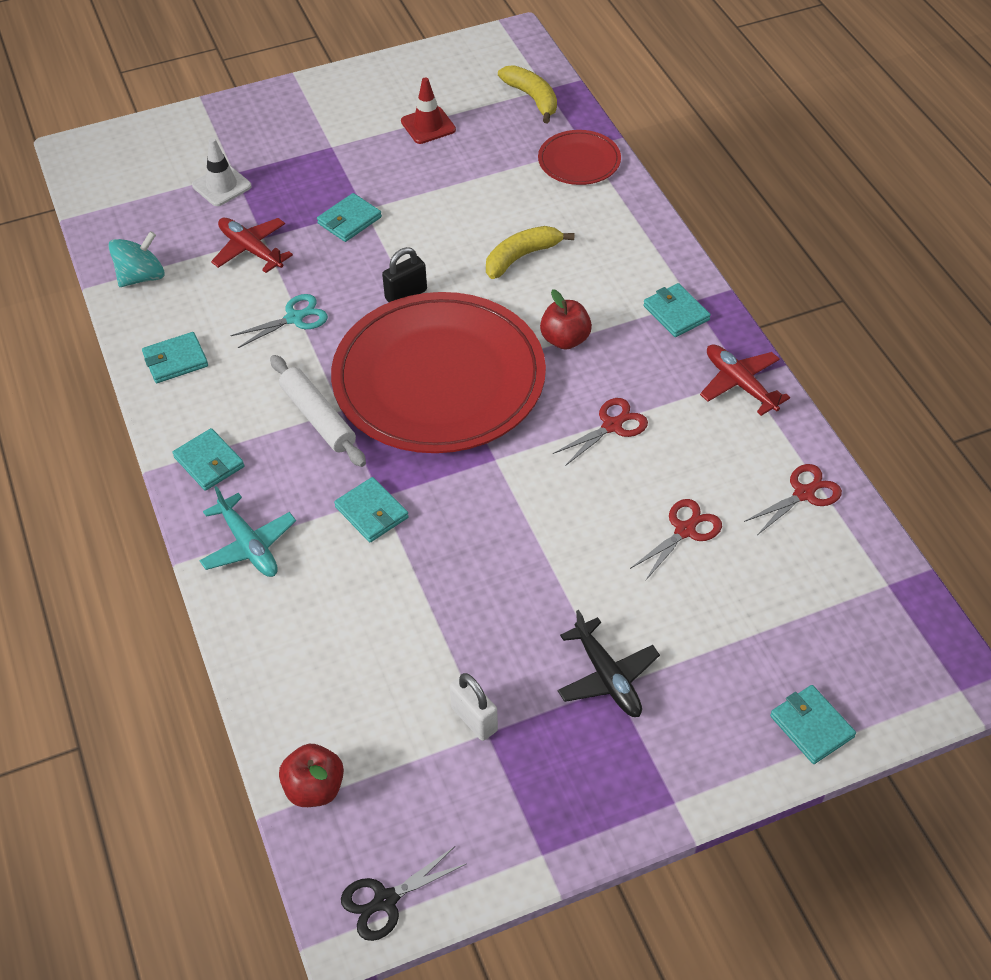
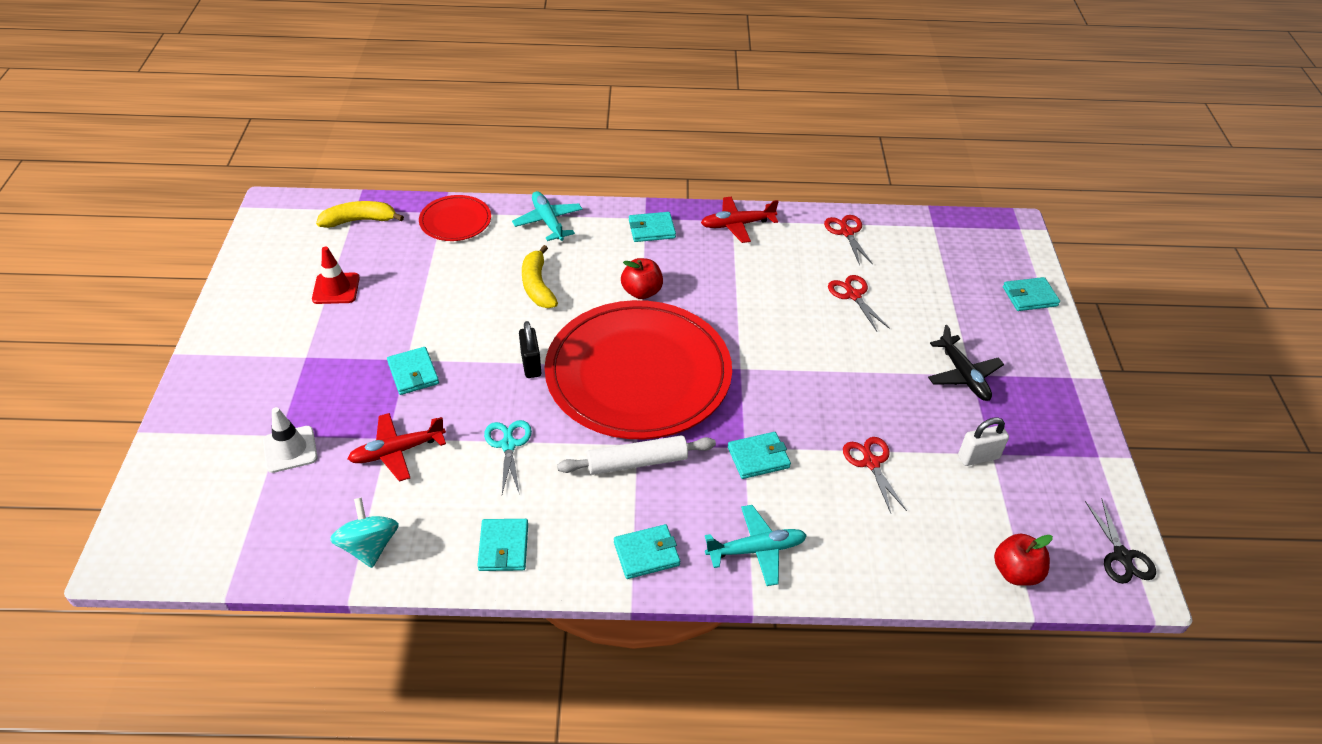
camera: 70 degrees left, 5 degrees down
(607, 677) = (963, 375): black plane -> black plane turned 75 degrees clockwise
(612, 426) = (741, 297): red scissors -> red scissors (871, 463)
(628, 227) = (548, 222): none -> turquoise plane

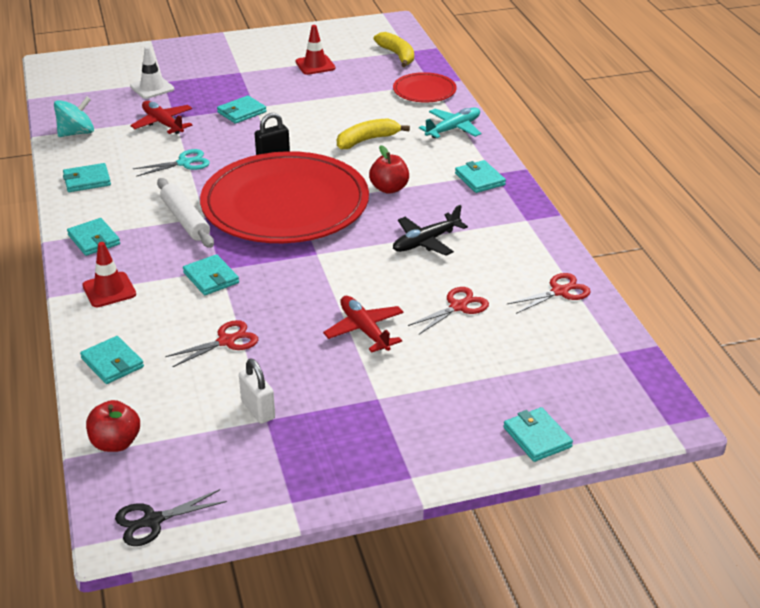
camera: 75 degrees right, 10 degrees down
(737, 225) = (521, 223): red plane -> red plane (364, 330)
(756, 550) = (109, 290): turquoise plane -> red traffic cone
(889, 561) = (112, 363): none -> turquoise wallet
(963, 375) = (373, 392): black plane -> black plane (426, 242)

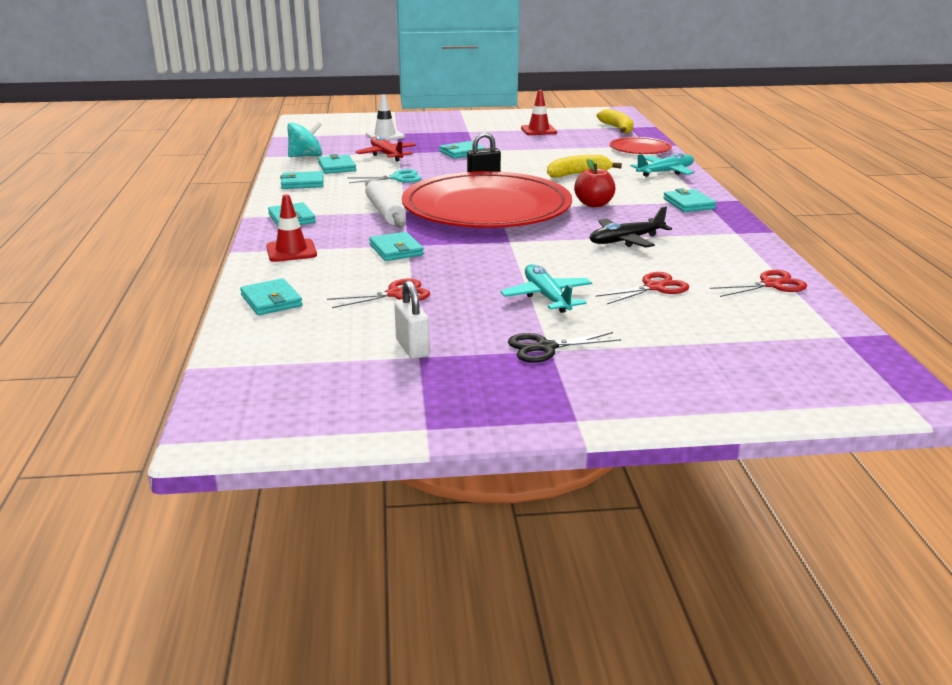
camera: 10 degrees right, 10 degrees down
(116, 443) = (247, 361): red apple -> none
(152, 521) = (258, 429): black scissors -> black scissors (545, 348)
(364, 330) = (547, 297): red plane -> turquoise plane
(537, 437) = (738, 399): turquoise wallet -> turquoise wallet (337, 167)

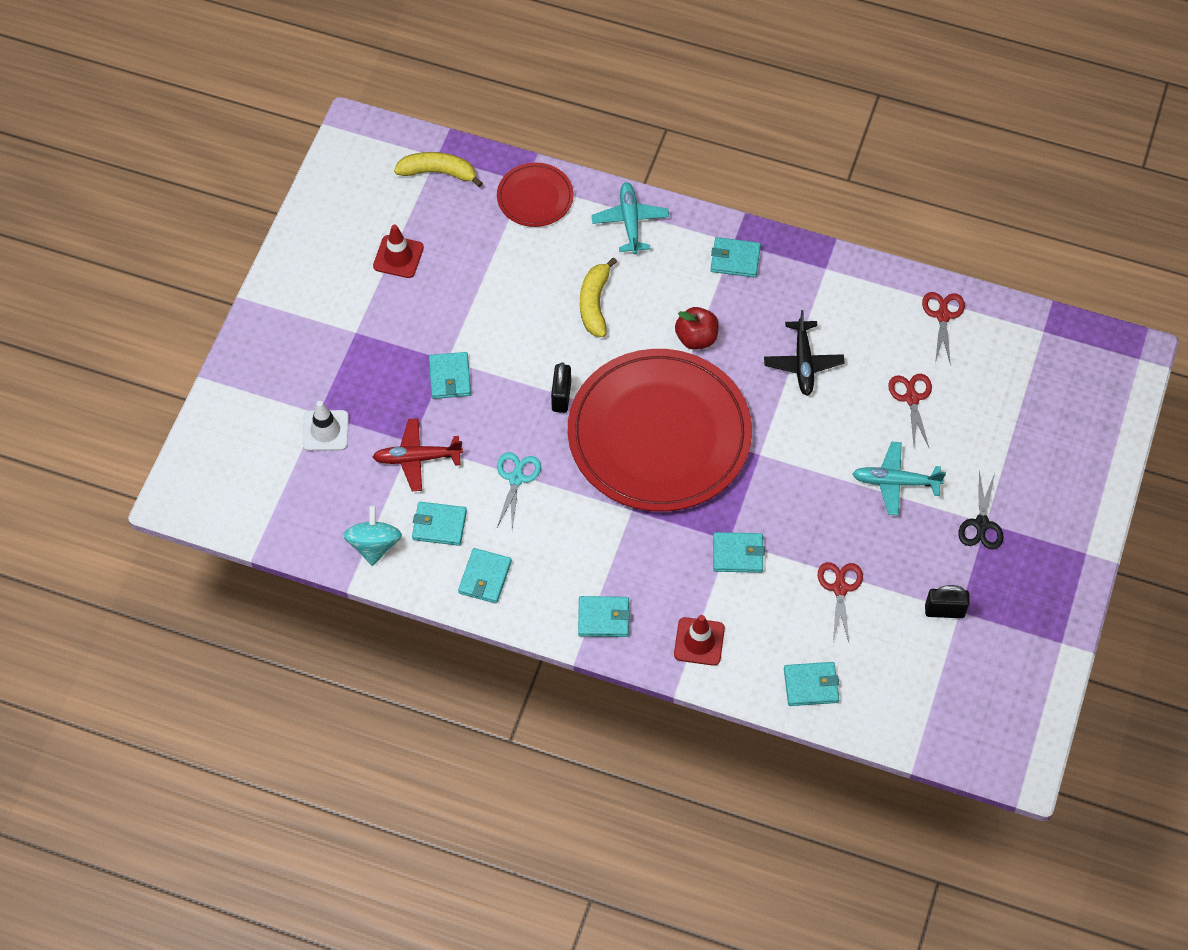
camera: 65 degrees left, 35 degrees up
(385, 212) = (625, 528): white rolling pin -> none
(412, 348) = (944, 611): white padlock -> black padlock

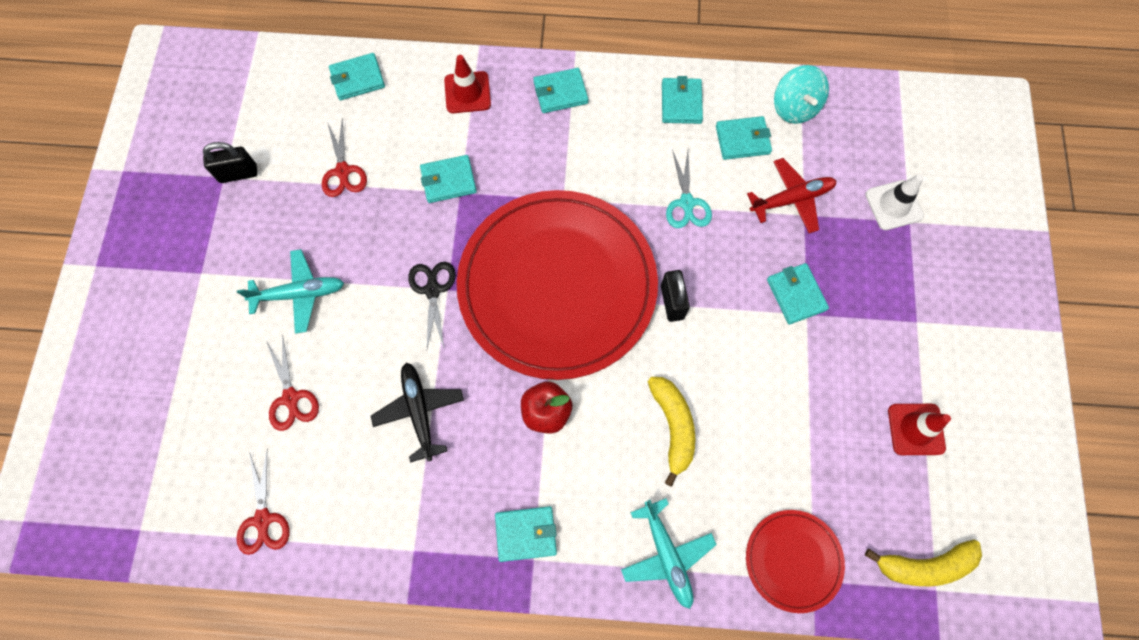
camera: 165 degrees right, 10 degrees up
(981, 524) = (205, 270): black scissors -> black scissors (433, 290)

